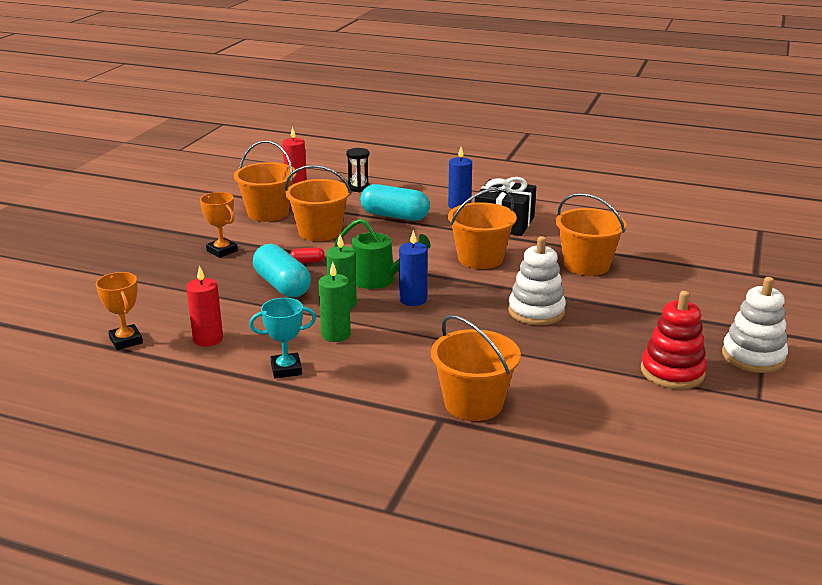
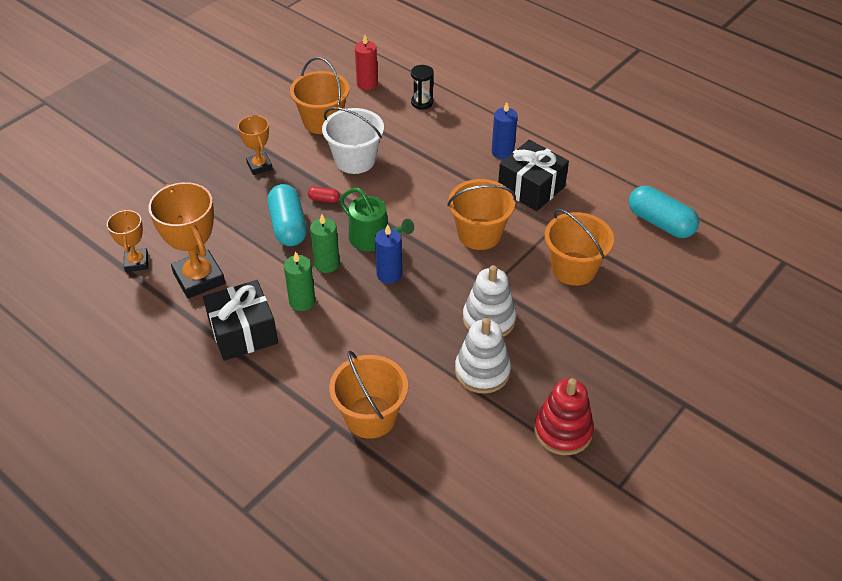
camera: 20 degrees right, 20 degrees up
(208, 339) = (199, 278): red candle -> orange trophy
(286, 369) = (243, 332): turquoise trophy -> black gift
(320, 232) = (355, 160): orange bucket -> white bucket
(394, 216) = (433, 153): turquoise capsule -> turquoise capsule (660, 223)
(753, 356) = (651, 434): white stacking toy -> white stacking toy (482, 371)

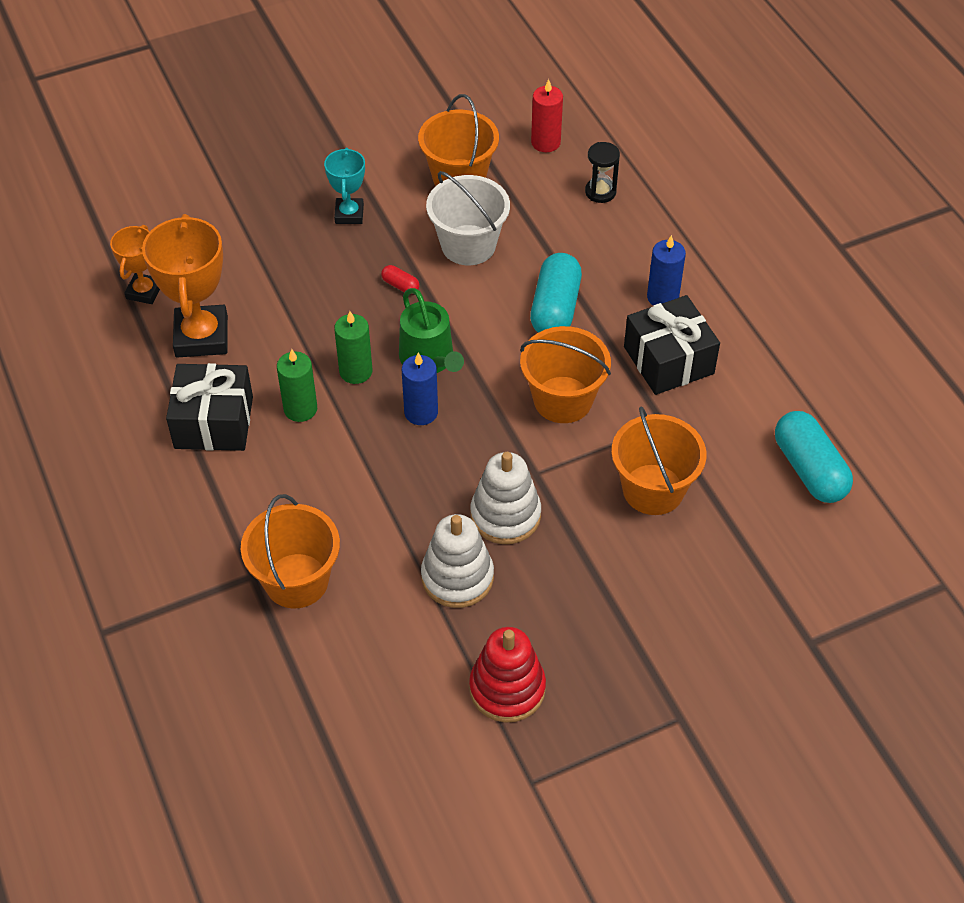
camera: 25 degrees right, 5 degrees up
(259, 166) = (349, 214): orange trophy -> turquoise trophy
(288, 226) = (339, 306): turquoise capsule -> turquoise capsule (555, 308)

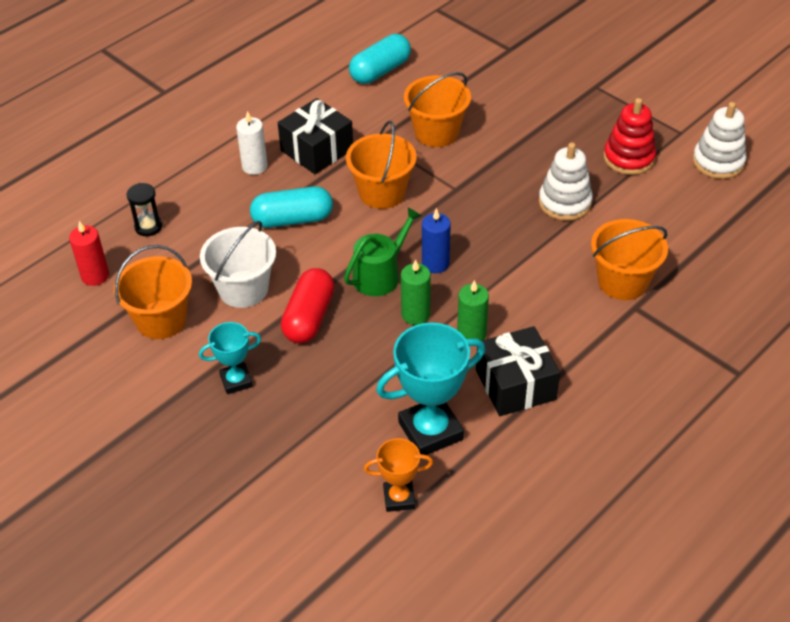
camera: 110 degrees left, 5 degrees down
(201, 336) = (430, 431): orange trophy -> turquoise trophy
(400, 285) = (309, 317): red capsule -> red capsule, size x2.27
(505, 515) = (500, 194): white stacking toy -> white stacking toy (718, 162)
(662, 297) = (254, 166): blue candle -> white candle

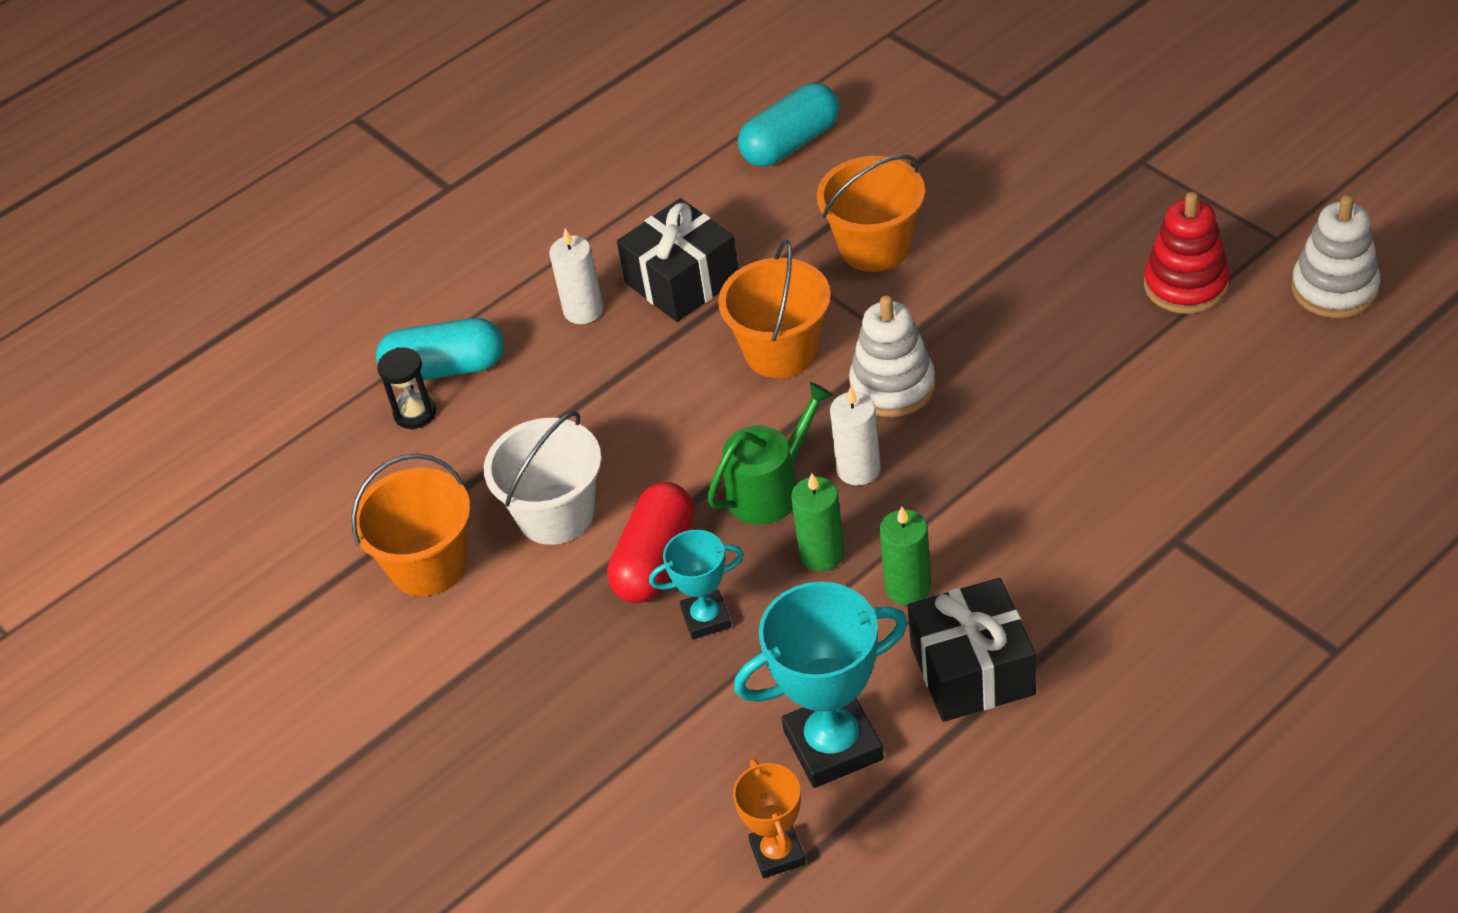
camera: 10 degrees right, 0 degrees up
(95, 276) = (331, 494): red candle -> none
(236, 381) = (537, 663): turquoise trophy -> turquoise trophy (706, 618)
(292, 219) = (638, 398): turquoise capsule -> turquoise capsule (445, 368)
(399, 498) = (777, 853): orange trophy -> orange trophy turned 75 degrees clockwise
(435, 263) = (858, 469): blue candle -> white candle
(564, 202) = (1074, 363): white stacking toy -> white stacking toy (892, 386)
(622, 281) = (1158, 497): orange bucket -> none

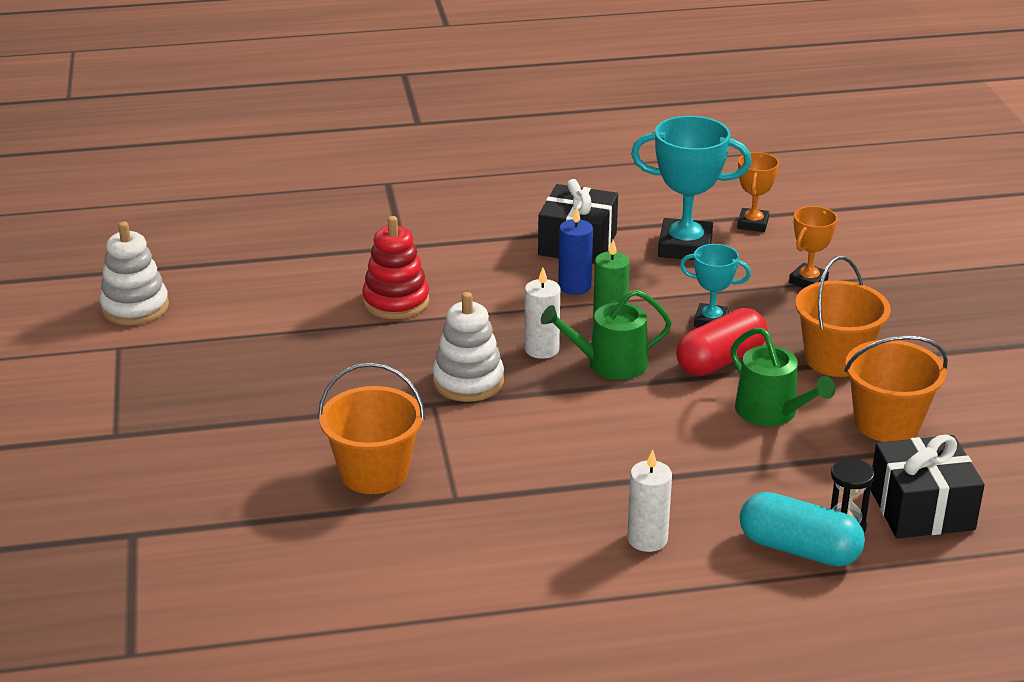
camera: 155 degrees left, 15 degrees down
(556, 514) = (772, 412): white bucket -> green watering can
(632, 763) = (808, 281): none -> orange trophy
(682, 281) = (546, 522): black gift -> black gift (921, 509)
(781, 351) = (520, 437): orange bucket -> orange bucket (836, 359)
(790, 143) = (340, 592): turquoise capsule -> none
(908, 587) = (574, 286): green candle -> blue candle
(1186, 285) = (211, 349): red stacking toy -> red stacking toy (396, 301)

